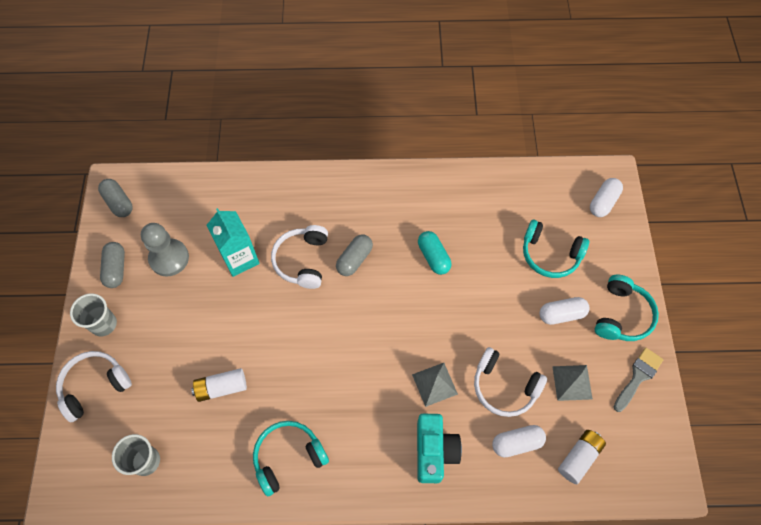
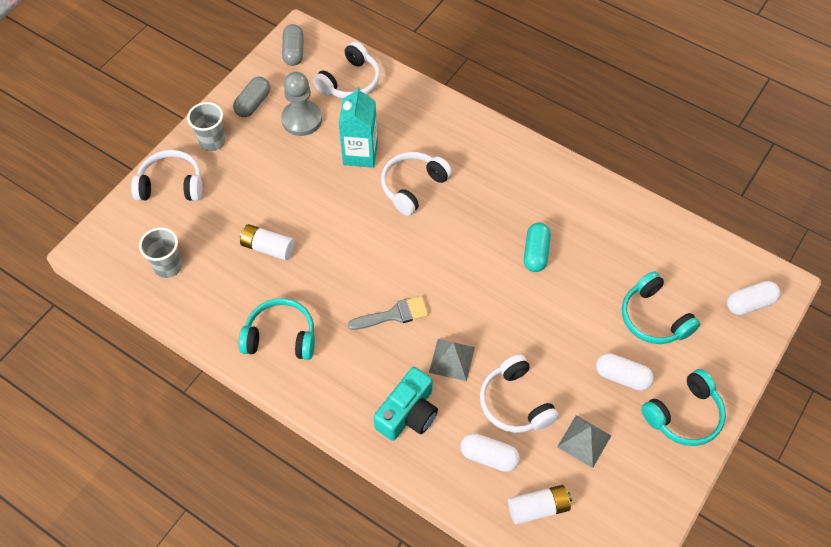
camera: 35 degrees right, 5 degrees down
(187, 201) = (350, 81): none -> white headphones
(354, 259) = (460, 212): grey capsule -> none
(638, 376) = (656, 478): grey brush -> grey brush (394, 314)

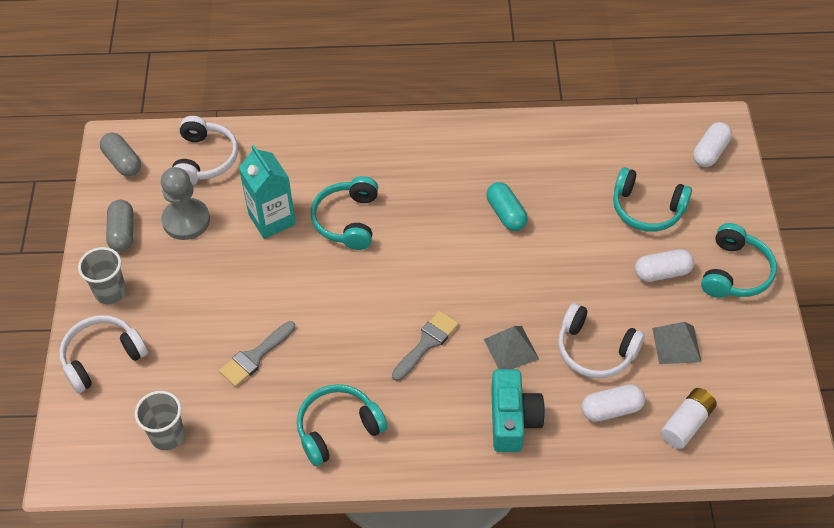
camera: 35 degrees left, 5 degrees down
(268, 248) = (255, 357): white battery -> grey brush
(413, 186) = (347, 220): white headphones -> turquoise headphones

